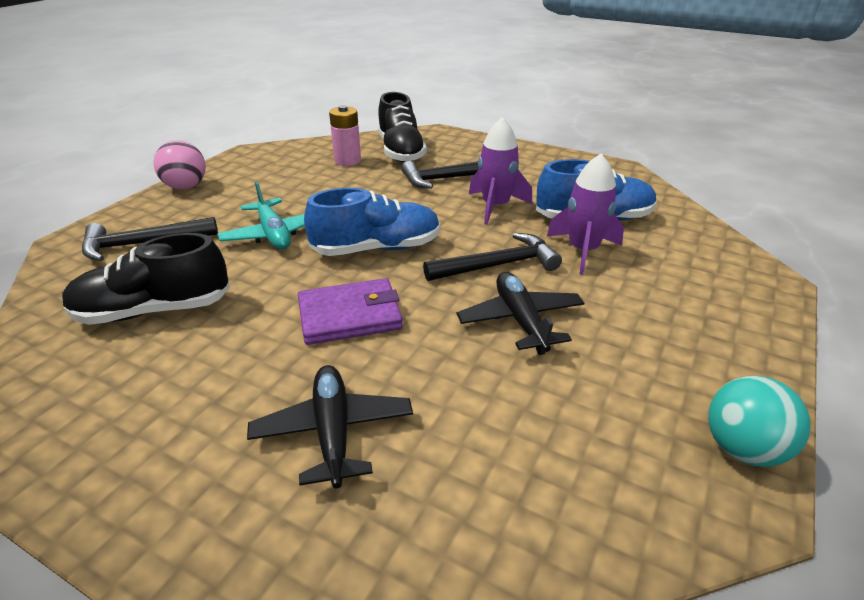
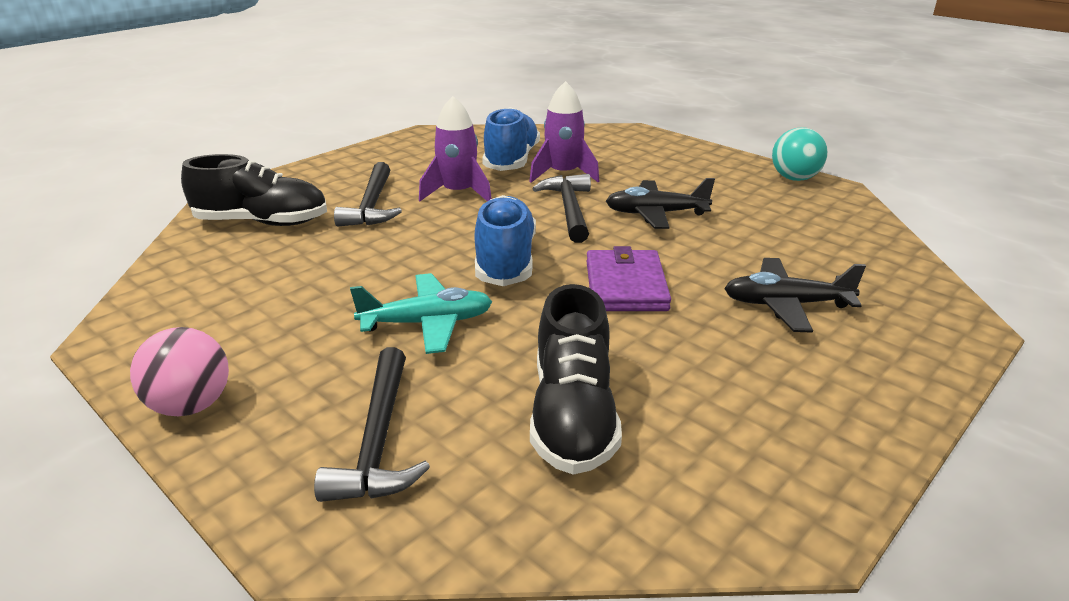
camera: 75 degrees left, 5 degrees down
(347, 161) = (250, 259): pink battery -> none

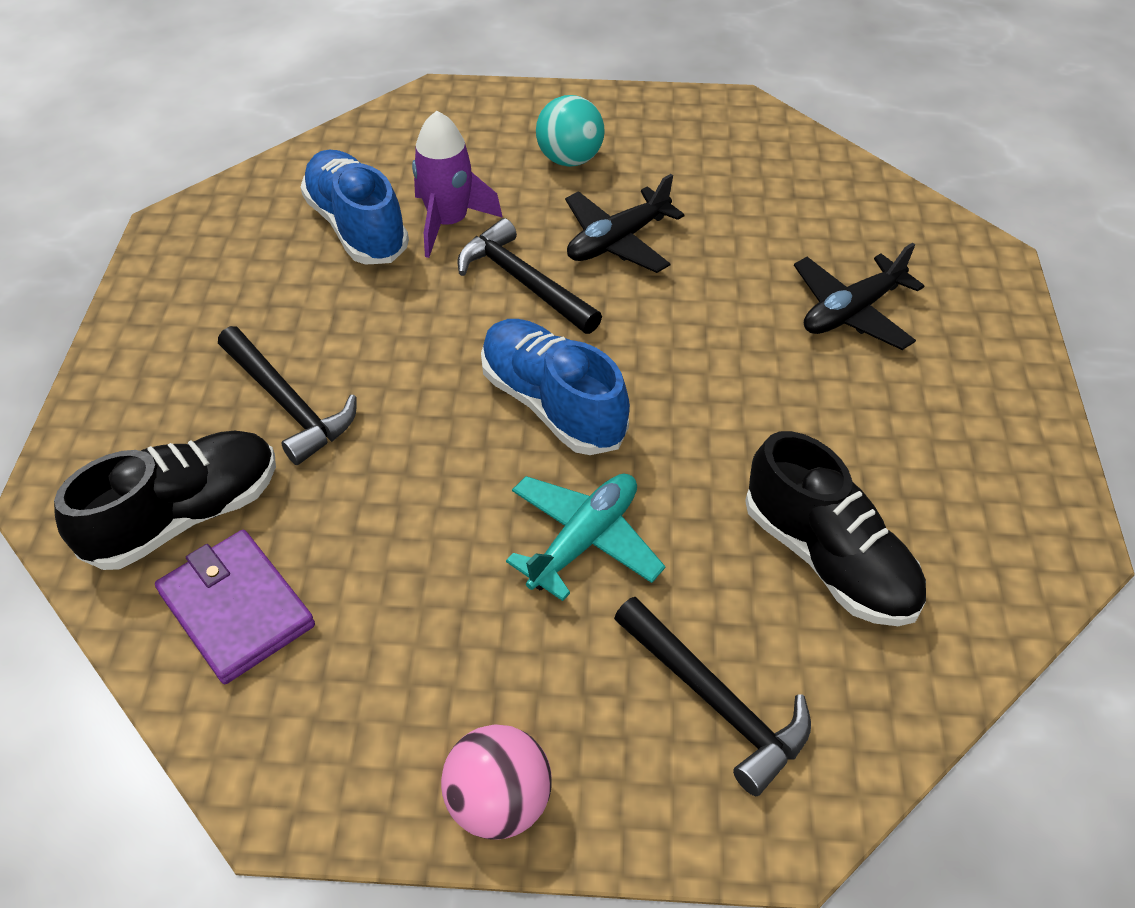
camera: 40 degrees left, 20 degrees up
(458, 193) = (367, 323): purple rocket -> none
(626, 285) = (702, 368): purple wallet -> purple wallet (236, 609)
(794, 178) = (689, 108): turquoise ball -> turquoise ball (569, 159)

